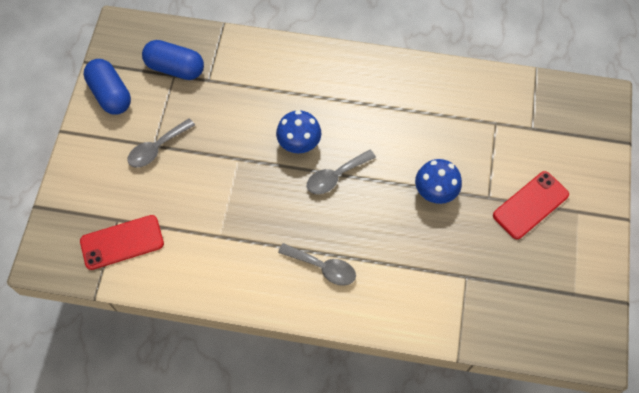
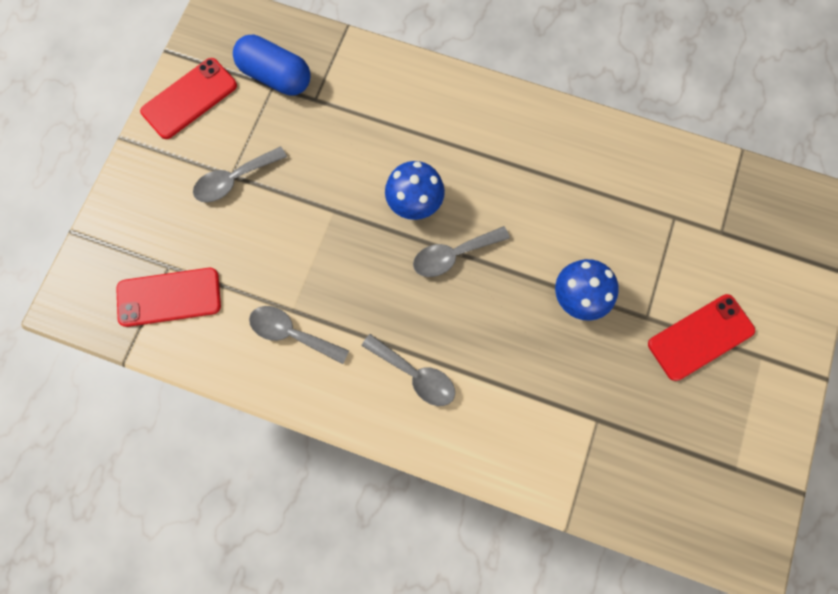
camera: 10 degrees right, 10 degrees up
(111, 94) = (189, 99): blue capsule -> red phone
(223, 253) = (292, 333): none -> grey spoon

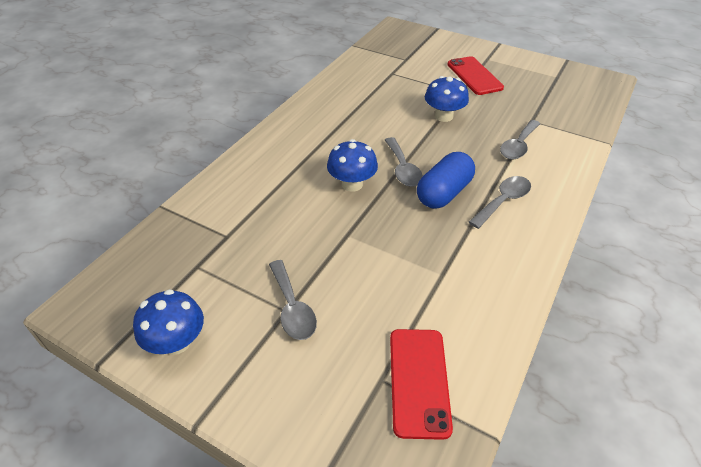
camera: 80 degrees left, 30 degrees down
(189, 99) = (177, 342): red phone -> blue mushroom
(276, 76) = (187, 262): blue capsule -> blue capsule (444, 193)
(292, 333) = (465, 276): grey spoon -> grey spoon (518, 146)

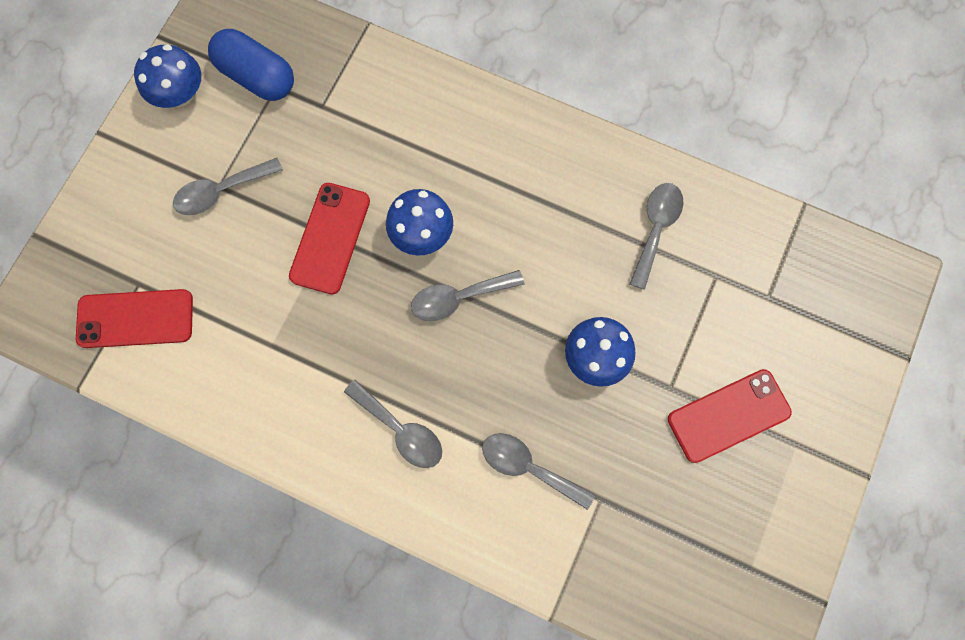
camera: 85 degrees right, 30 degrees up
(349, 234) = (330, 238): none -> red phone
(361, 89) = (655, 229): none -> grey spoon
(444, 193) = (412, 352): blue capsule -> blue capsule (257, 76)

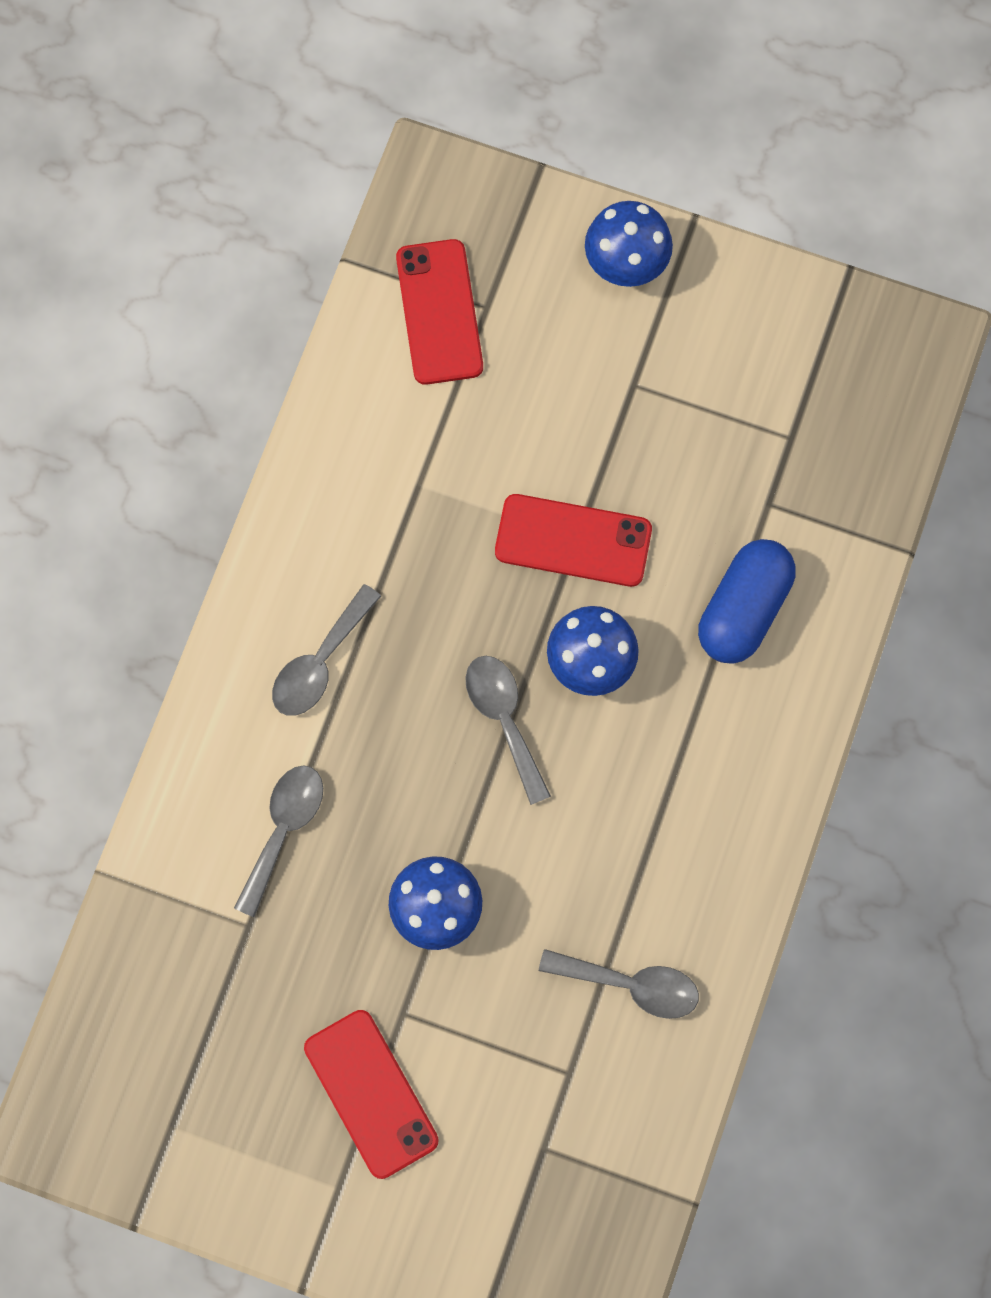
camera: 85 degrees right, 0 degrees up
(180, 94) = (764, 313): blue mushroom -> blue mushroom (626, 262)
(221, 191) = (626, 390): grey spoon -> none
(257, 76) = (803, 410): blue capsule -> blue capsule (744, 609)

